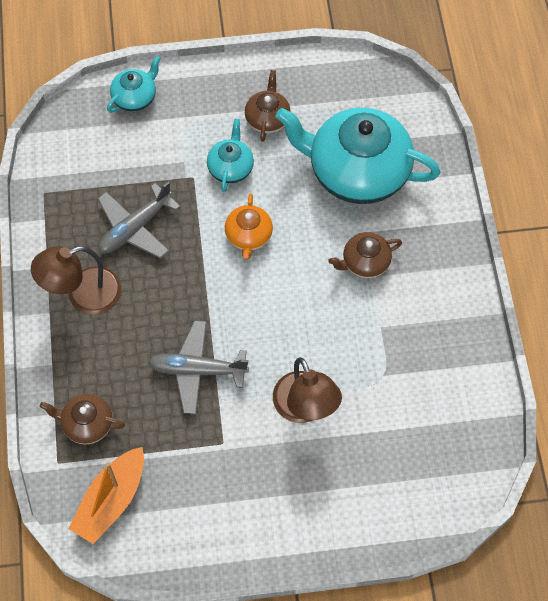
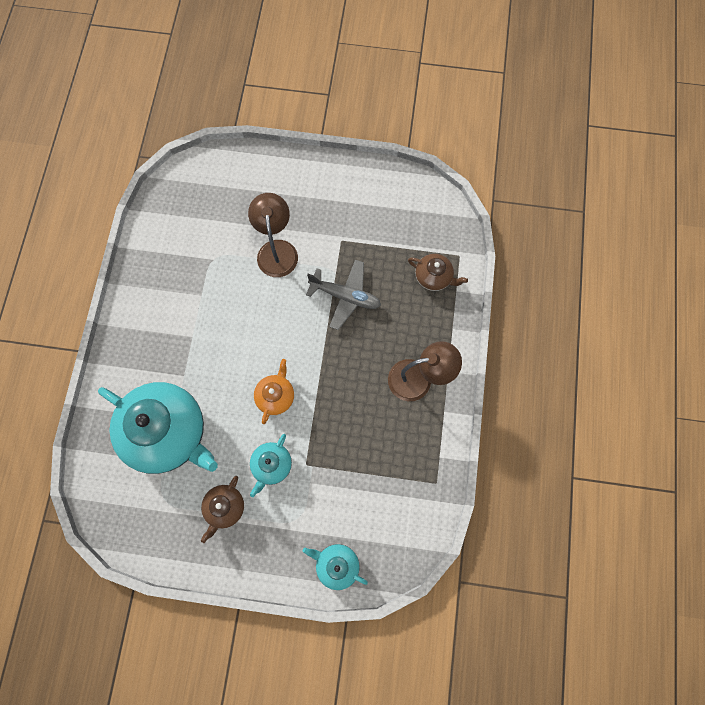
camera: 165 degrees left, 10 degrees up
(111, 500) = (426, 221): orange boat -> none
(135, 97) = (336, 565): turquoise teapot -> turquoise teapot turned 60 degrees clockwise
(135, 228) = (365, 428): grey plane -> none
(365, 262) = (193, 349): brown teapot -> none

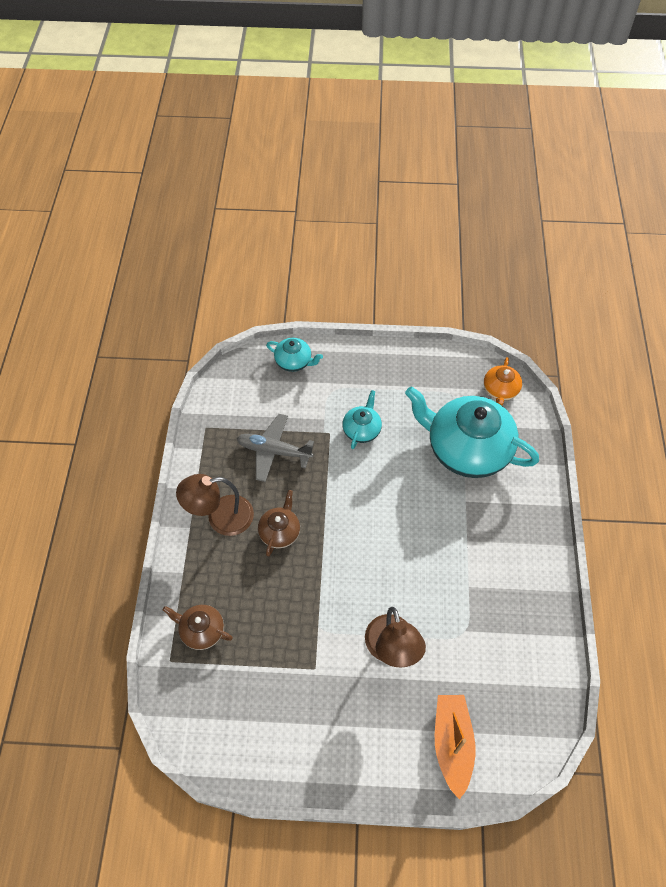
camera: 175 degrees right, 15 degrees down
(225, 508) = (399, 394): brown teapot -> brown teapot (280, 532)
(243, 180) = (452, 744): none -> orange boat
(276, 396) = (367, 489): orange teapot -> orange teapot (500, 390)
(345, 296) = (304, 599): grey plane -> grey plane (274, 451)

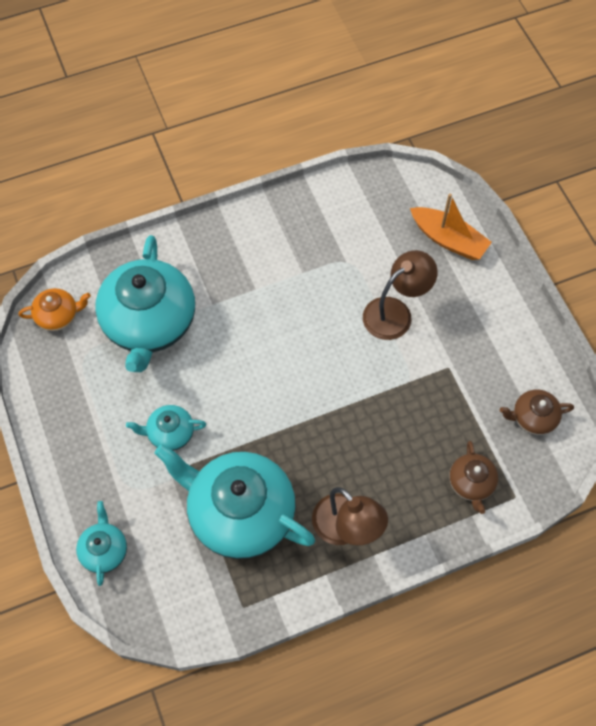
camera: 115 degrees left, 5 degrees up
(274, 451) = (239, 513): grey plane -> turquoise teapot
(280, 532) = (332, 460): brown teapot -> brown teapot (533, 418)
(452, 744) = (448, 239): orange boat -> orange boat turned 120 degrees counterclockwise

